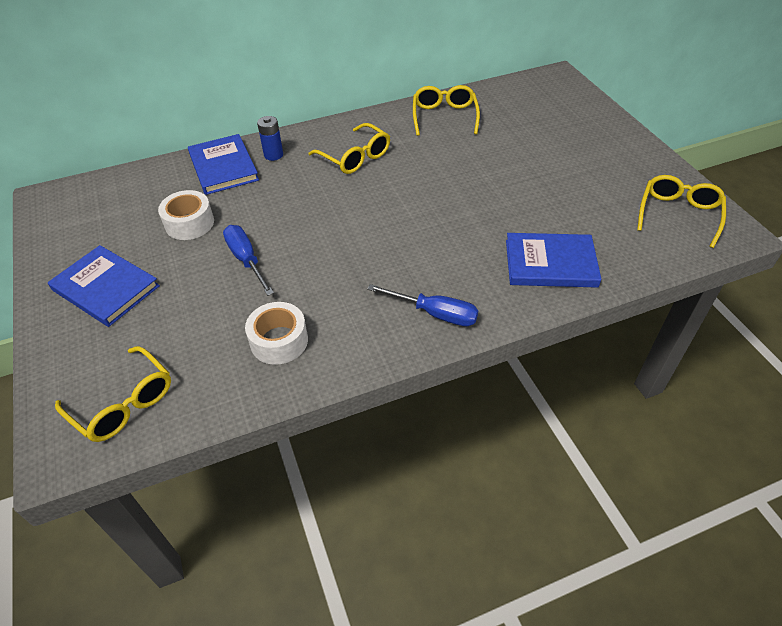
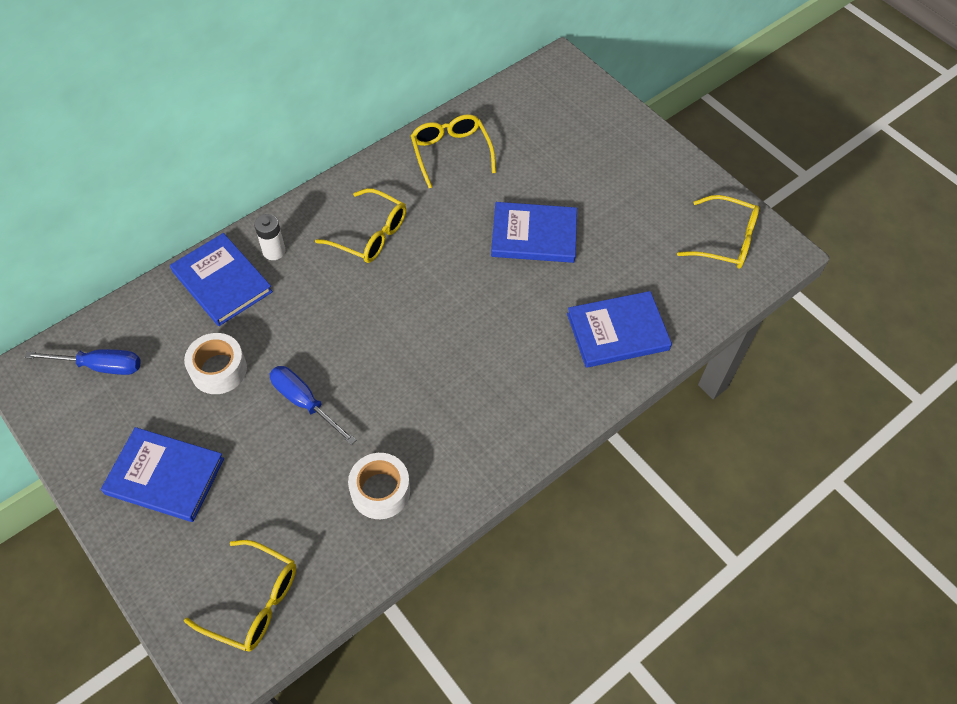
camera: 20 degrees left, 10 degrees up
(273, 155) = (274, 251): blue battery -> white battery
(435, 313) = (523, 419): blue screwdriver -> blue screwdriver (100, 366)
(495, 180) = (534, 235): none -> blue book
(678, 214) = (726, 241): yellow glasses -> yellow glasses turned 105 degrees clockwise

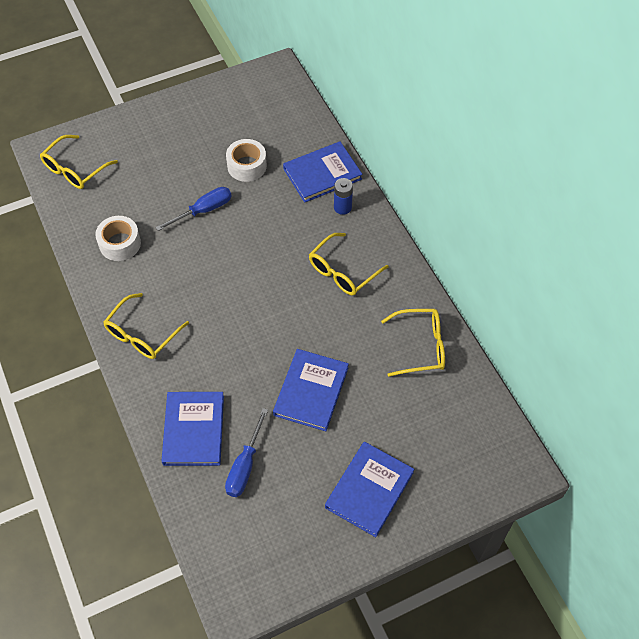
camera: 105 degrees right, 0 degrees up
(100, 366) = (271, 105): blue screwdriver -> blue screwdriver (245, 466)
(165, 476) = (176, 133): blue book -> blue book (369, 490)
(274, 251) = (342, 207): white battery -> blue battery
(726, 241) = (261, 556): yellow glasses -> yellow glasses (142, 334)

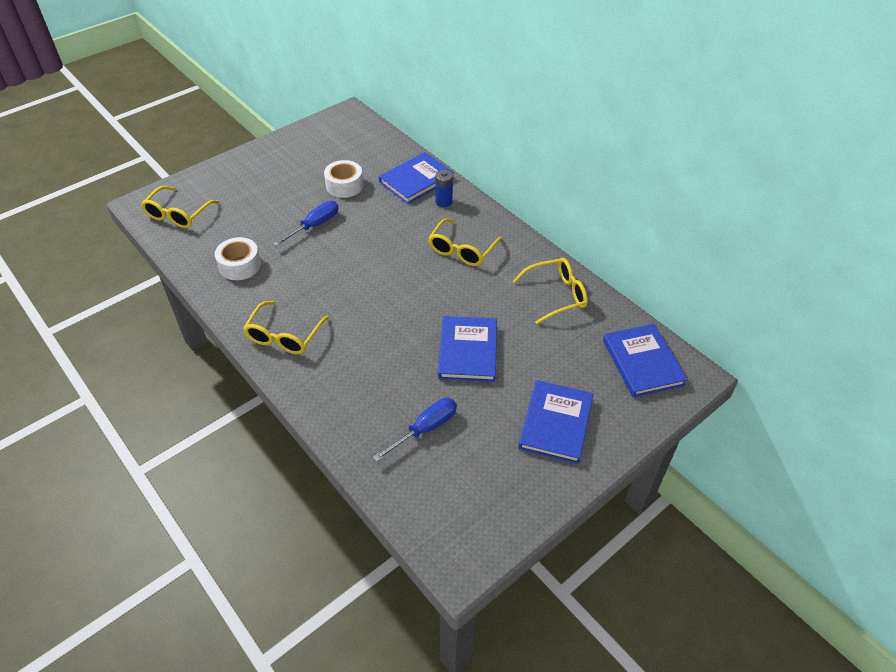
camera: 15 degrees left, 10 degrees down
(193, 430) = (362, 408): blue book -> blue book (642, 362)
(245, 466) = (425, 429): blue screwdriver -> blue screwdriver turned 135 degrees counterclockwise

